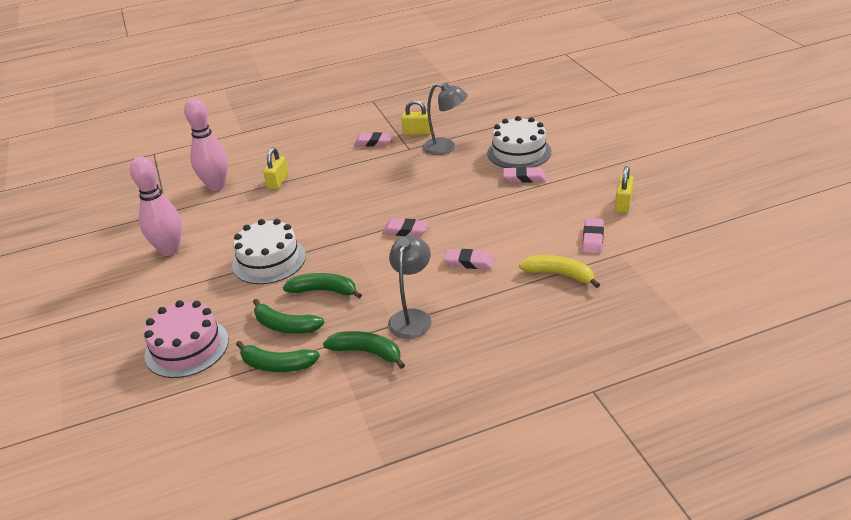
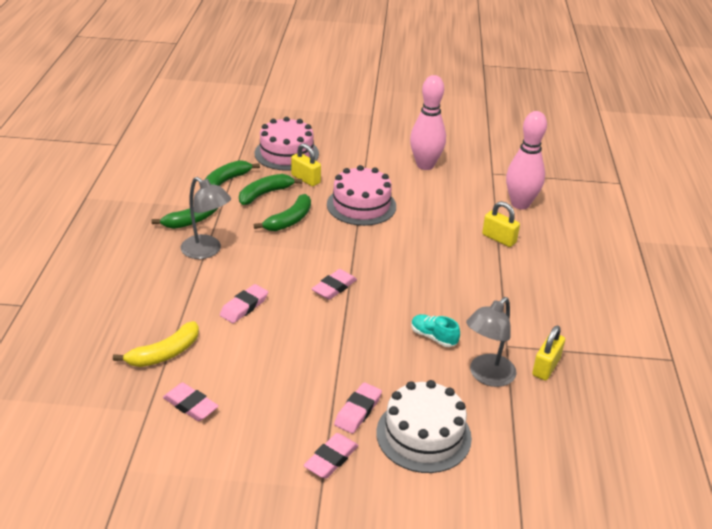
camera: 110 degrees right, 0 degrees up
(269, 260) = (361, 205): white cake -> pink cake
(374, 142) = (543, 324): pink eraser -> pink eraser (331, 459)
(425, 174) = (433, 337): none -> turquoise shoe
(623, 204) = (225, 467): yellow padlock -> yellow padlock (305, 179)

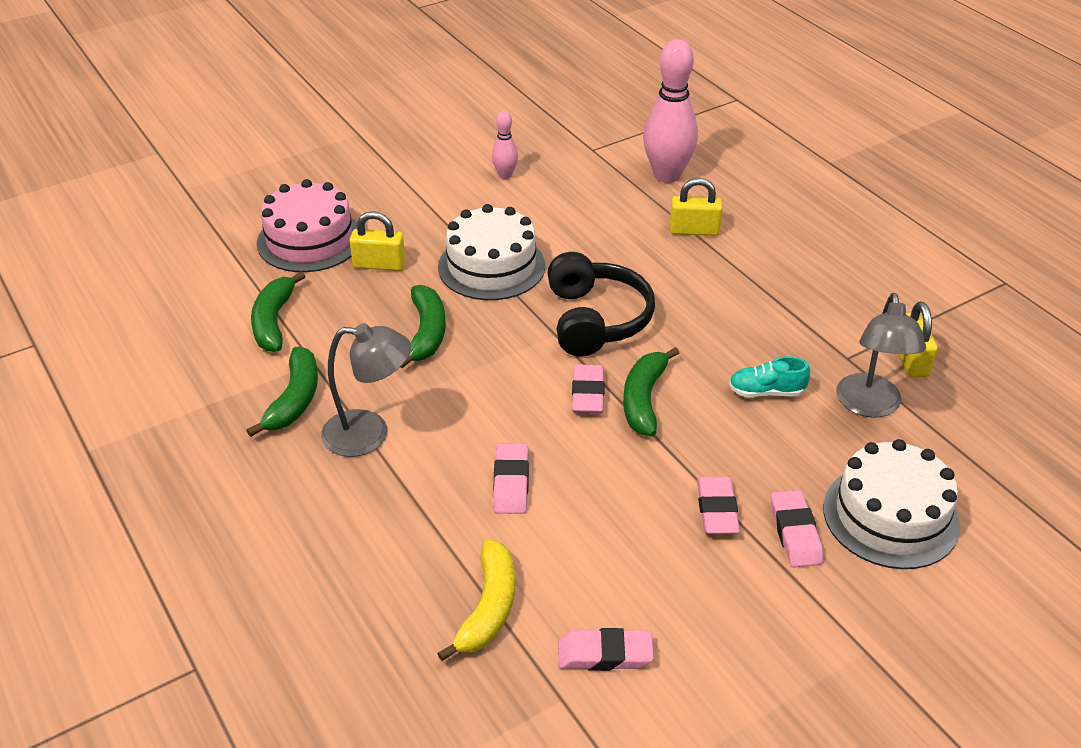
camera: 35 degrees left, 5 degrees up
(265, 194) = (350, 312): green banana -> green banana (644, 399)
(331, 459) = (836, 610): pink eraser -> pink eraser (717, 510)
(361, 205) = (491, 266): pink cake -> white cake
(384, 256) = (596, 320): none -> black headphones
(425, 165) = (505, 175): pink bowling pin -> pink bowling pin, size x0.49

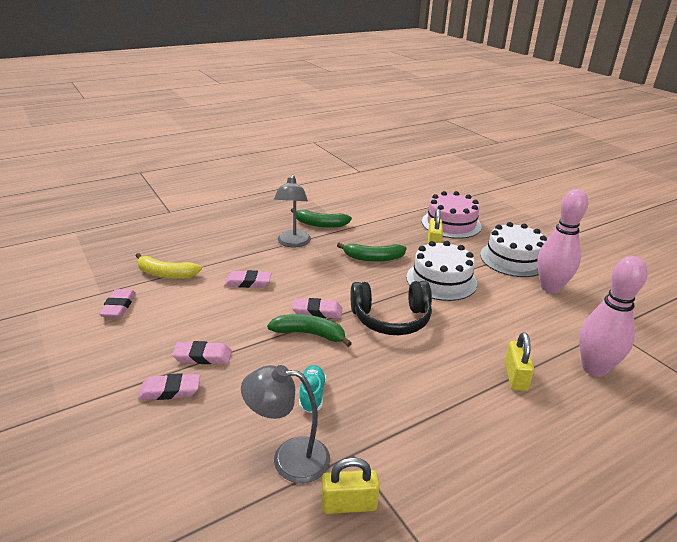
camera: 90 degrees right, 10 degrees down
(274, 321) = (379, 217): green banana -> none
(505, 175) = (550, 287): pink bowling pin -> pink bowling pin, size x2.03
(890, 516) = (165, 447): white cake -> white cake (513, 259)

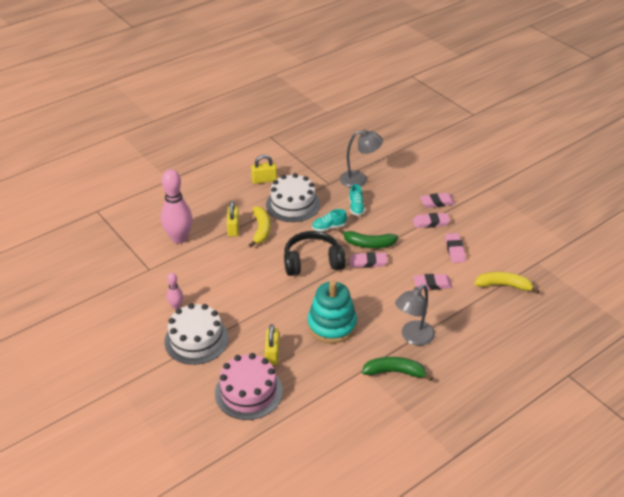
camera: 175 degrees right, 10 degrees up
(119, 306) = (513, 252): pink eraser -> pink eraser (454, 250)
(293, 243) = (413, 337): grey lamp -> grey lamp turned 135 degrees counterclockwise
(349, 504) = (328, 166): yellow padlock -> yellow padlock (264, 180)
(363, 364) = (329, 227): none -> turquoise shoe
(373, 258) = (332, 325): green banana -> turquoise stacking toy
(441, 280) = (270, 304): white cake -> white cake (293, 204)
(470, 370) = (261, 230): none -> yellow banana
(550, 287) = (176, 306): pink bowling pin -> pink bowling pin, size x0.49

